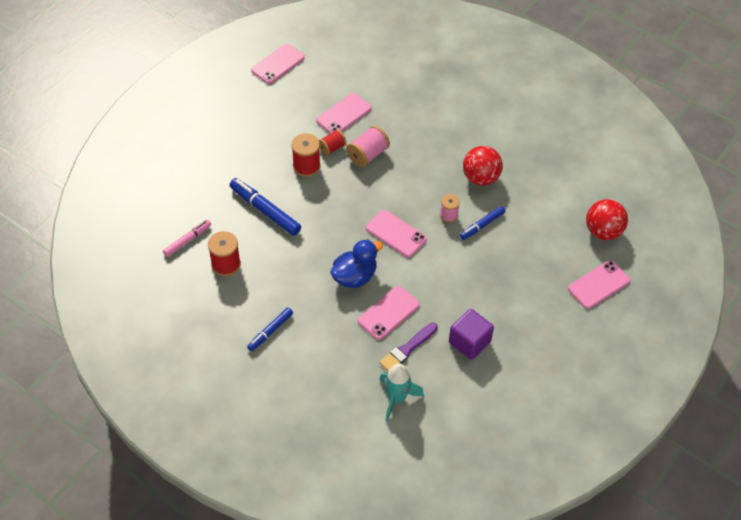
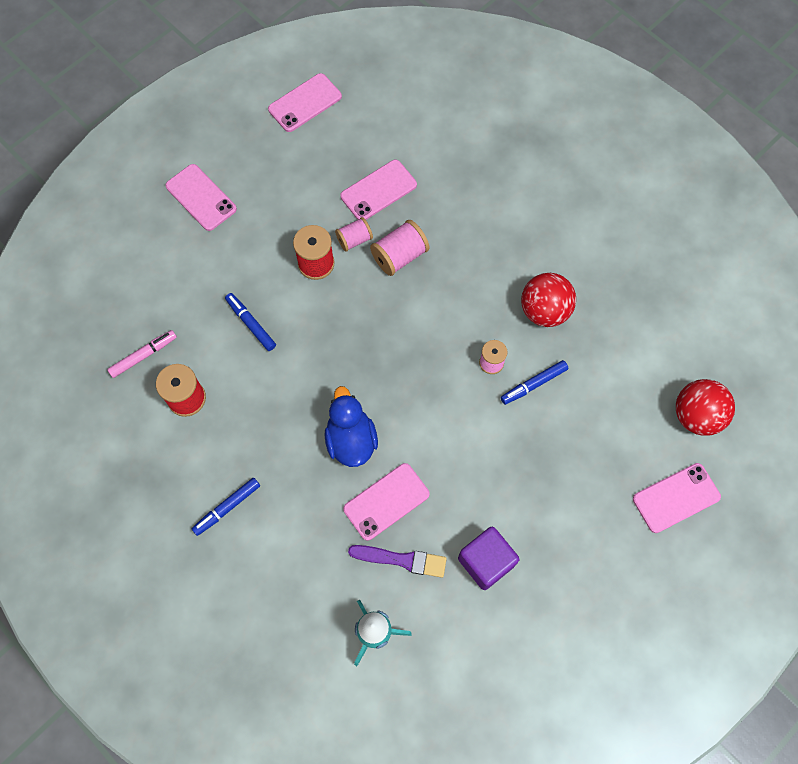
camera: 10 degrees right, 15 degrees up
(265, 210) = (251, 324): blue marker -> blue marker, size x0.62
(332, 148) = (354, 240): red spool -> pink spool
(354, 276) = (351, 440): blue duck -> blue duck turned 75 degrees counterclockwise
(396, 234) = (416, 382): pink phone -> pink phone (201, 197)
(407, 349) = (402, 560): purple brush -> purple brush turned 135 degrees counterclockwise

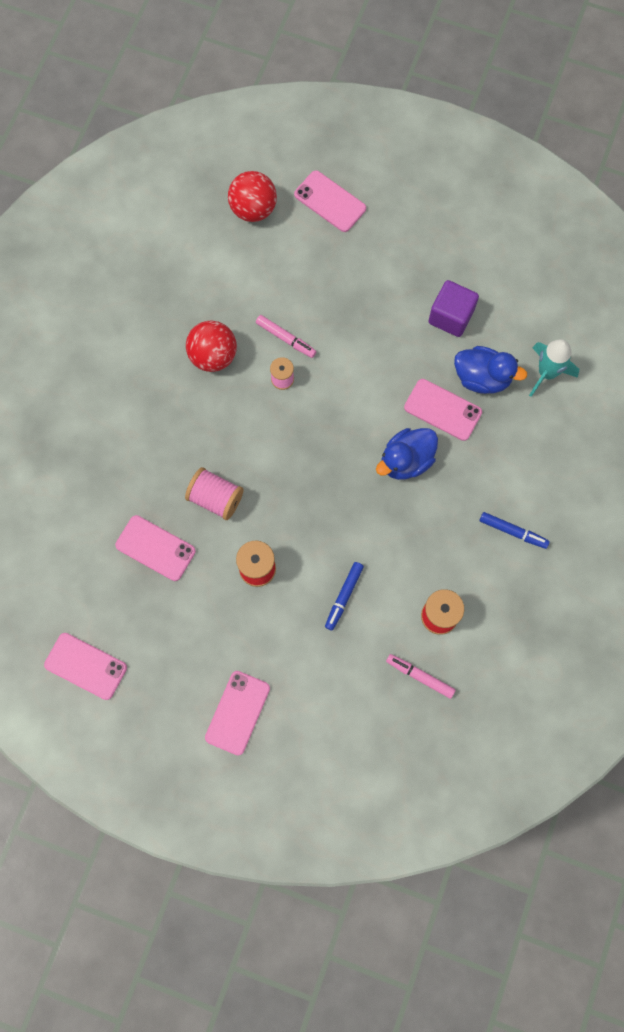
camera: 115 degrees left, 5 degrees up
(354, 240) = (217, 546): pink spool -> none
(402, 560) = (482, 378): purple brush -> blue duck
(533, 384) = (286, 338): blue marker -> pink marker

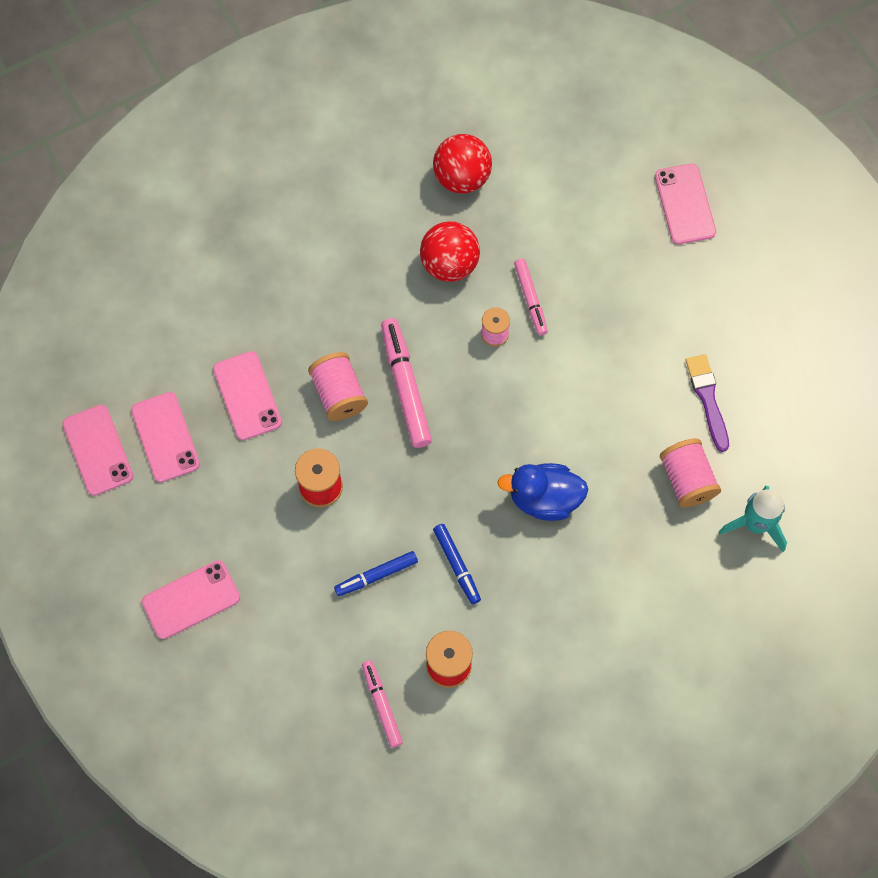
camera: 40 degrees right, 5 degrees down
(253, 209) = (605, 158): red ball -> red ball (462, 177)
(255, 459) = (405, 386): none -> pink marker
(442, 410) = (621, 479): pink phone -> pink phone (165, 437)
(451, 316) = (707, 399): purple cube -> purple brush
(482, 378) = (687, 479): blue duck -> pink spool
(513, 532) = (588, 645): blue marker -> blue marker (456, 565)

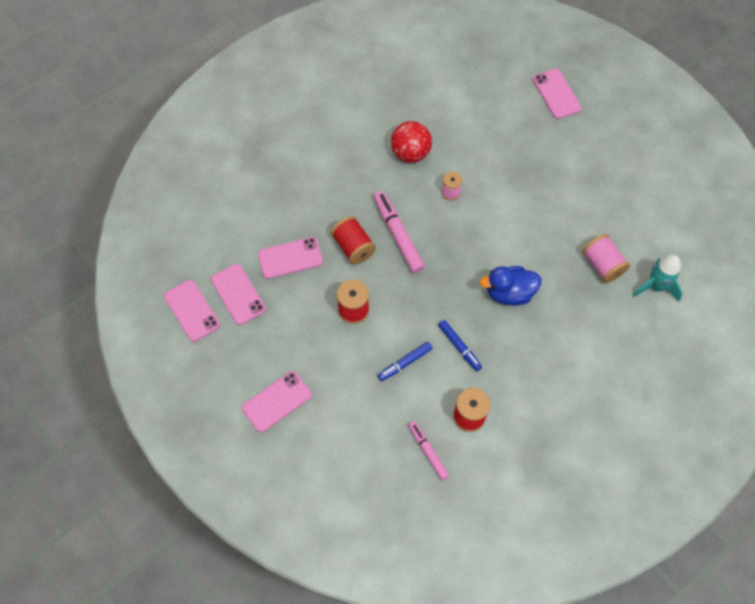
camera: 10 degrees left, 5 degrees down
(247, 396) = (290, 258): pink phone -> pink phone turned 75 degrees counterclockwise
(339, 394) = (353, 247): pink spool -> red spool
(462, 177) = (406, 99): red ball -> none
(530, 299) = (469, 167): pink marker -> none
(707, 399) = (602, 211): purple brush -> none

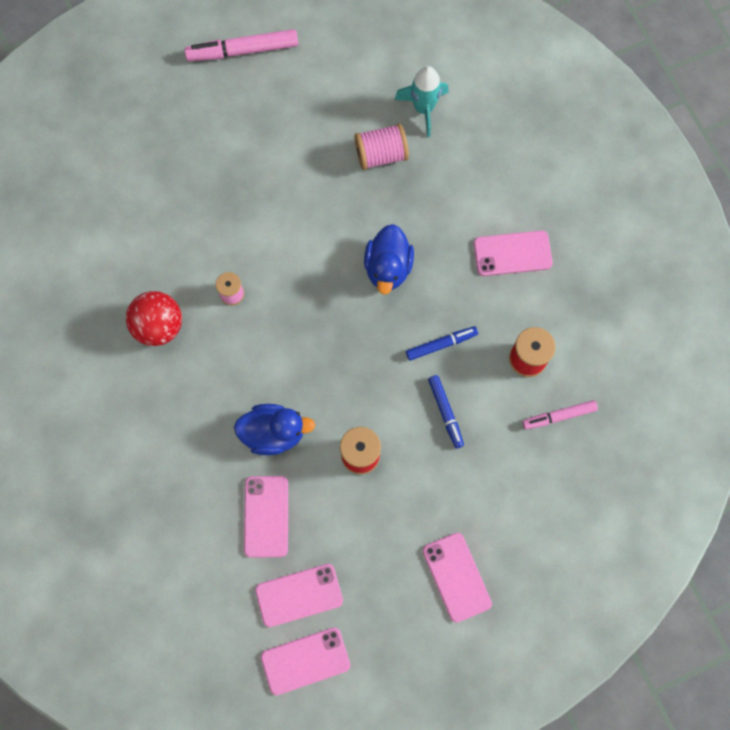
camera: 75 degrees left, 10 degrees up
(353, 247) = (274, 433): red spool -> blue duck
(398, 235) = (273, 374): pink marker -> pink marker (243, 51)
(556, 94) = (130, 125): pink phone -> pink phone (512, 253)

